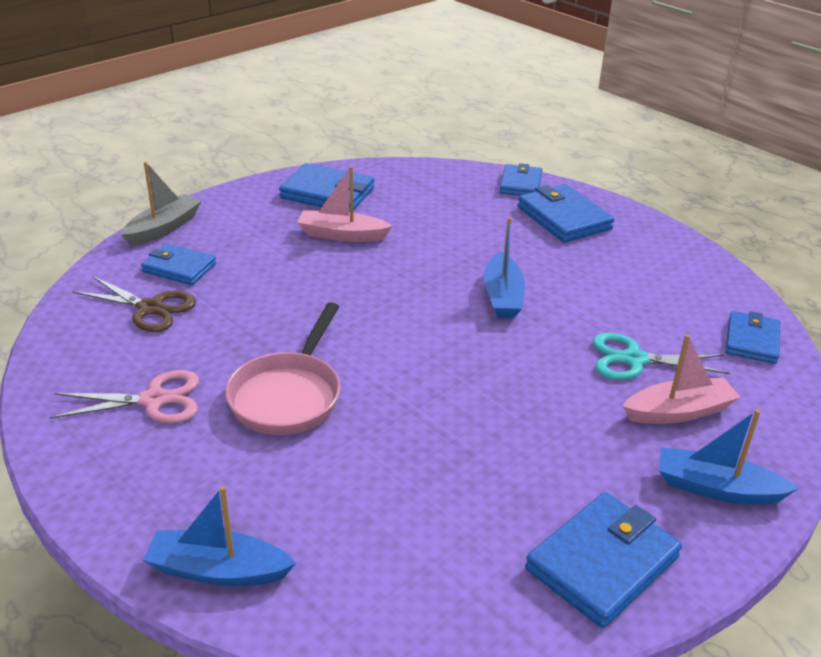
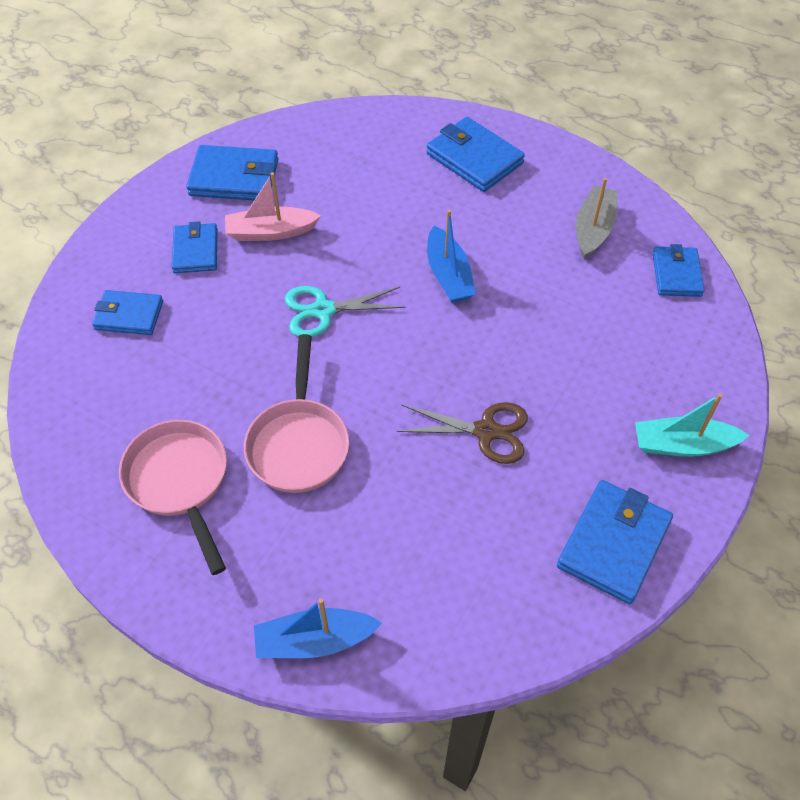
camera: 15 degrees left, 20 degrees up
(150, 308) = (124, 374): brown scissors -> brown scissors (486, 431)
(154, 400) = (180, 482): pink scissors -> pink pan
(163, 228) = (88, 265): grey boat -> grey boat (593, 229)
(520, 184) = (420, 120): blue wallet -> blue wallet (195, 251)
(633, 359) = (583, 322): turquoise scissors -> turquoise scissors (323, 310)
(678, 411) = (634, 371): pink boat -> none
(716, 489) = (682, 445): blue boat -> turquoise boat

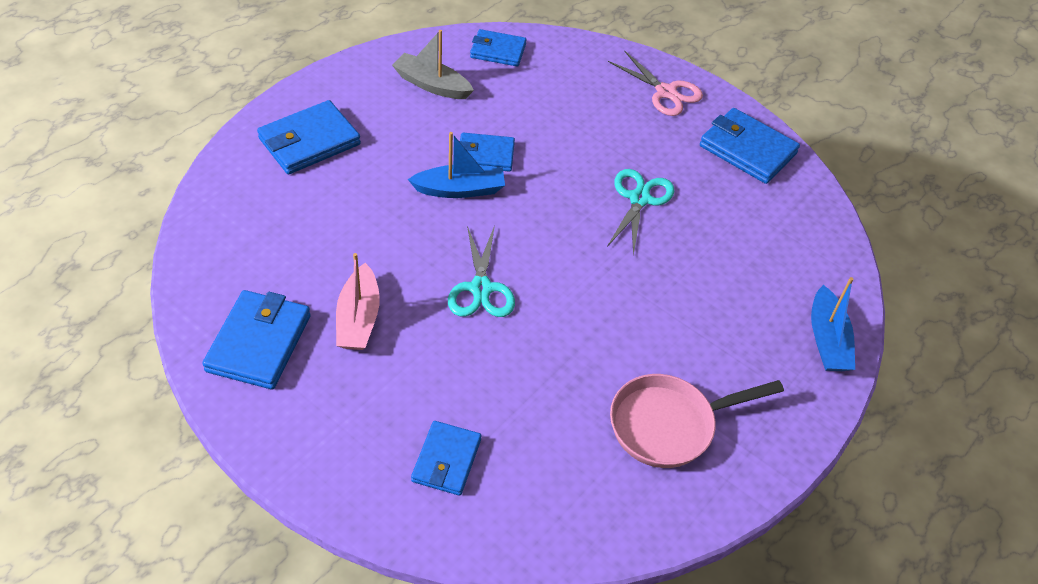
camera: 85 degrees left, 5 degrees down
(195, 251) = (366, 390): blue wallet -> blue wallet (485, 155)
(298, 443) = (636, 327): pink pan -> none
(486, 431) = (639, 199): brown scissors -> turquoise scissors
(682, 445) = (666, 92): turquoise boat -> pink scissors

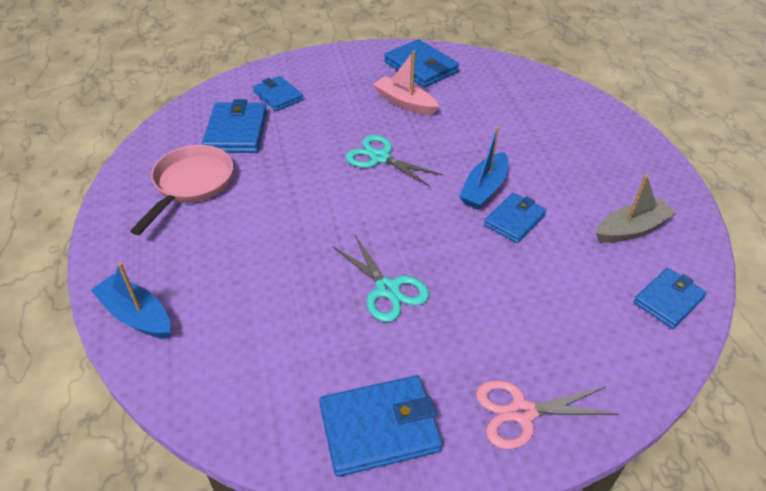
camera: 130 degrees right, 5 degrees down
(309, 141) = (591, 139): blue wallet -> blue wallet (236, 132)

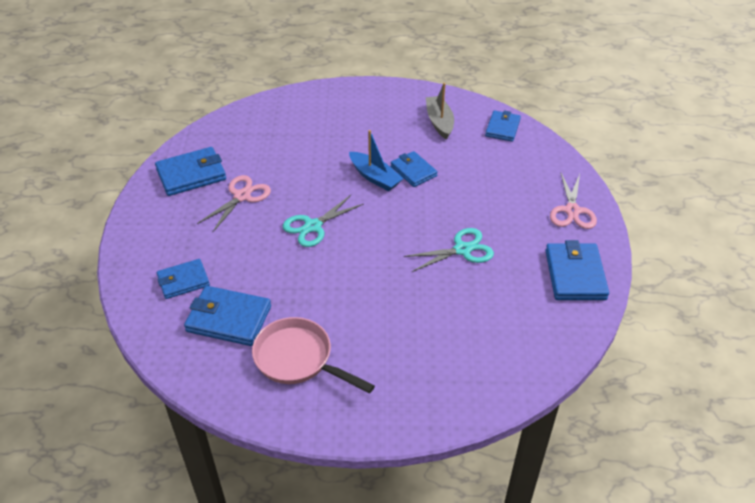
camera: 75 degrees left, 0 degrees up
(136, 315) = (452, 403): blue boat -> none
(404, 103) = (242, 196): pink boat -> pink scissors
(668, 300) = (502, 128): blue wallet -> blue wallet turned 45 degrees clockwise

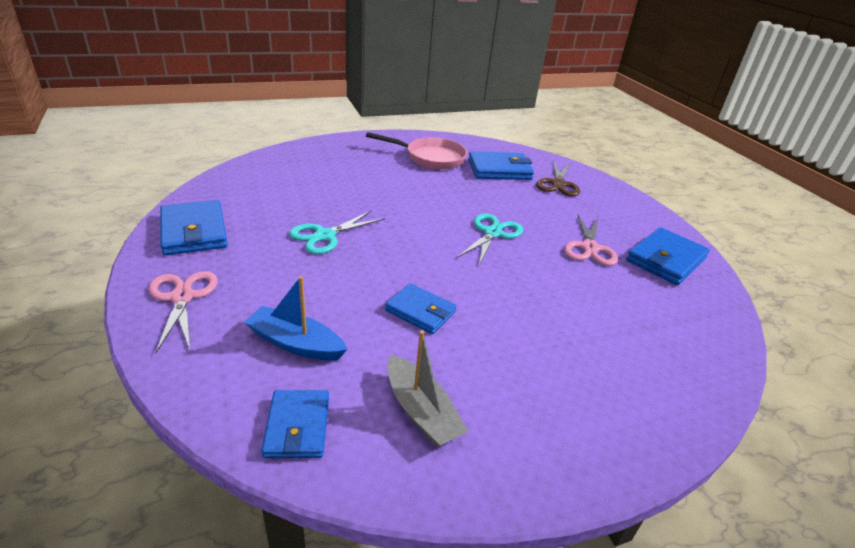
camera: 155 degrees right, 10 degrees down
(183, 281) = (558, 184): blue wallet -> brown scissors
(375, 177) = (465, 294): blue boat -> blue boat (295, 343)

